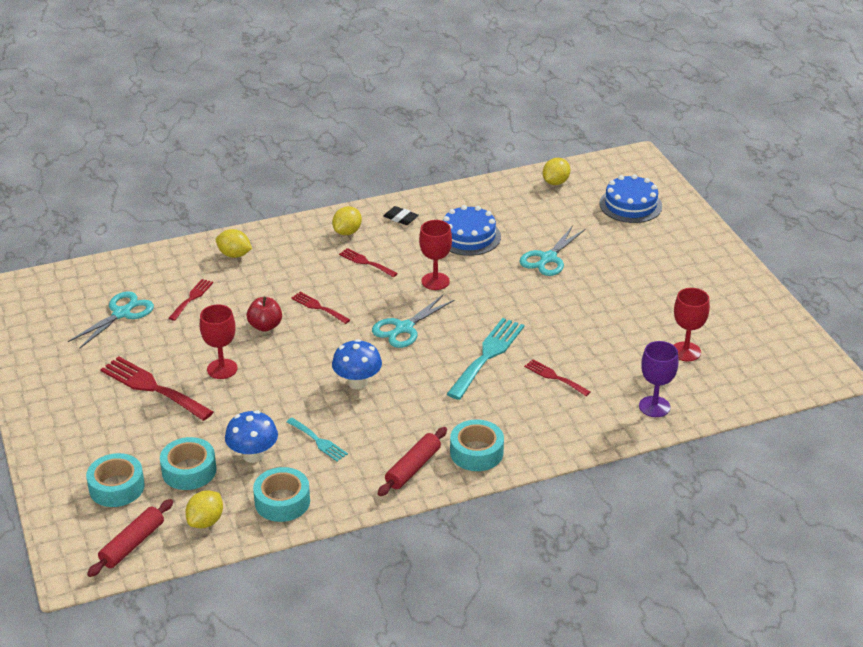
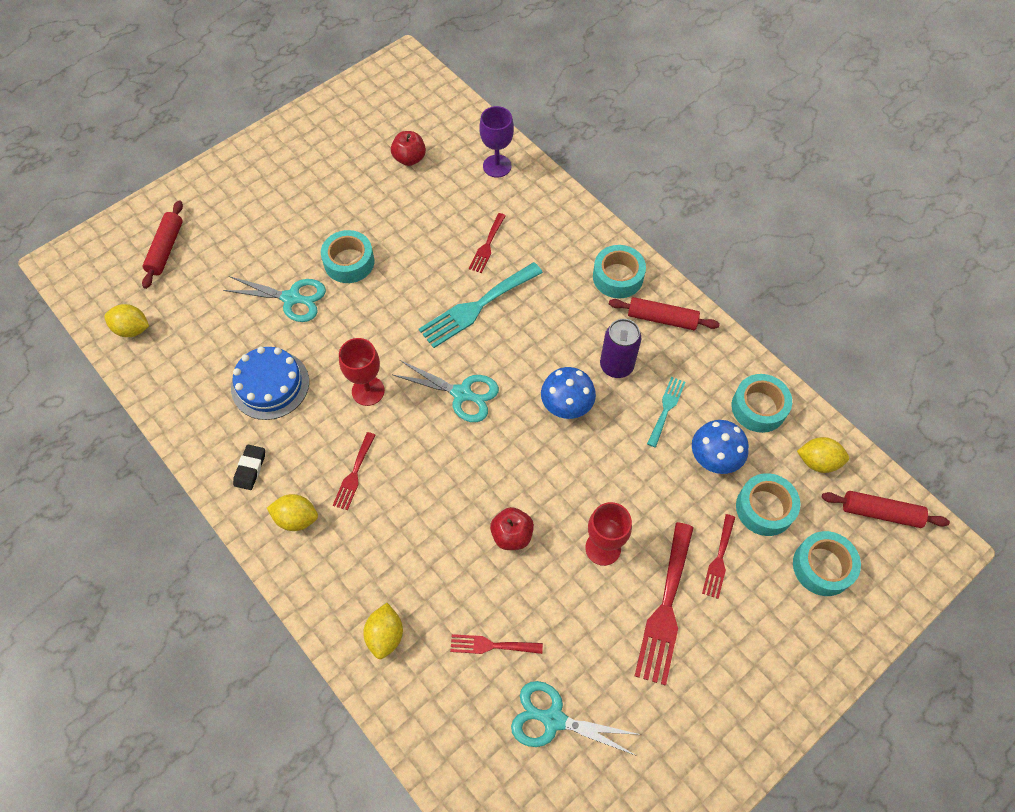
camera: 110 degrees left, 25 degrees up
(318, 307) = (457, 492): red fork -> red fork (719, 559)
(379, 423) = (616, 366): none -> purple can
(487, 355) = (477, 307): turquoise fork -> turquoise fork turned 45 degrees counterclockwise
(573, 294) = (349, 262): none -> turquoise tape
(630, 205) = (166, 249): blue cake -> red rolling pin
(685, 351) = (409, 158): red goblet -> red apple

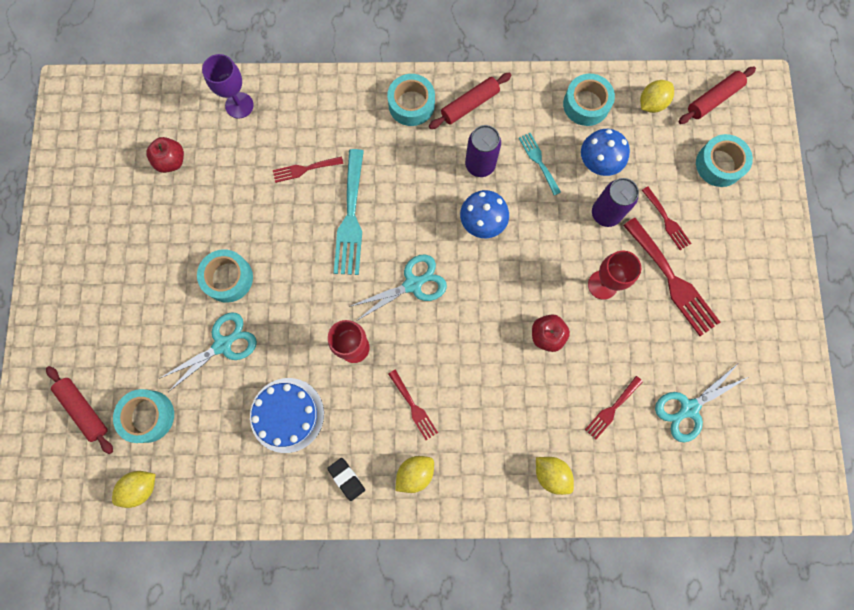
camera: 50 degrees left, 15 degrees up
(487, 245) = (304, 169): red fork -> red fork turned 105 degrees clockwise
(672, 500) = (605, 214): none -> purple can
(764, 508) = (656, 163): turquoise tape -> turquoise tape (148, 416)

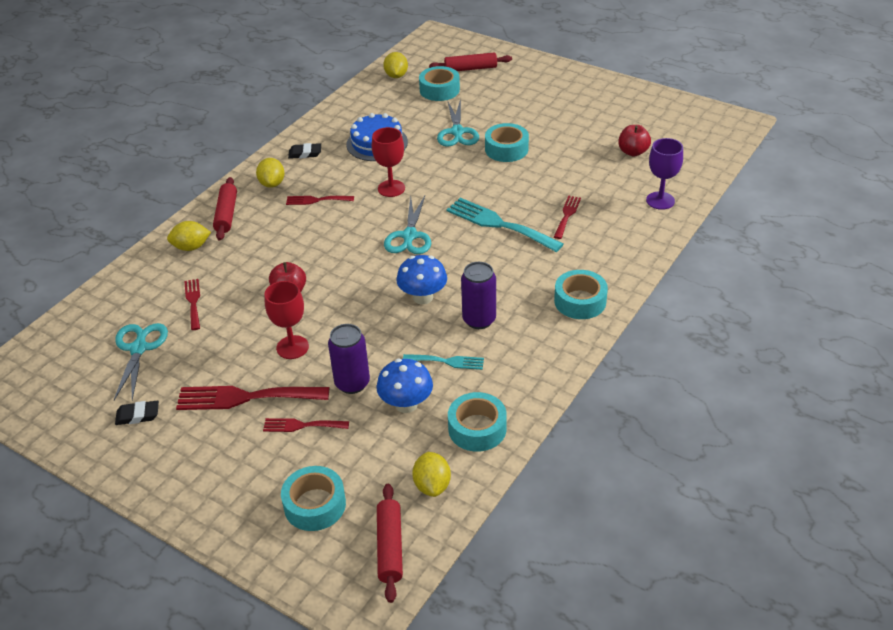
camera: 125 degrees right, 35 degrees down
(469, 105) = (548, 340): red rolling pin -> red rolling pin (226, 214)
(745, 347) = (138, 415): none -> black eraser

